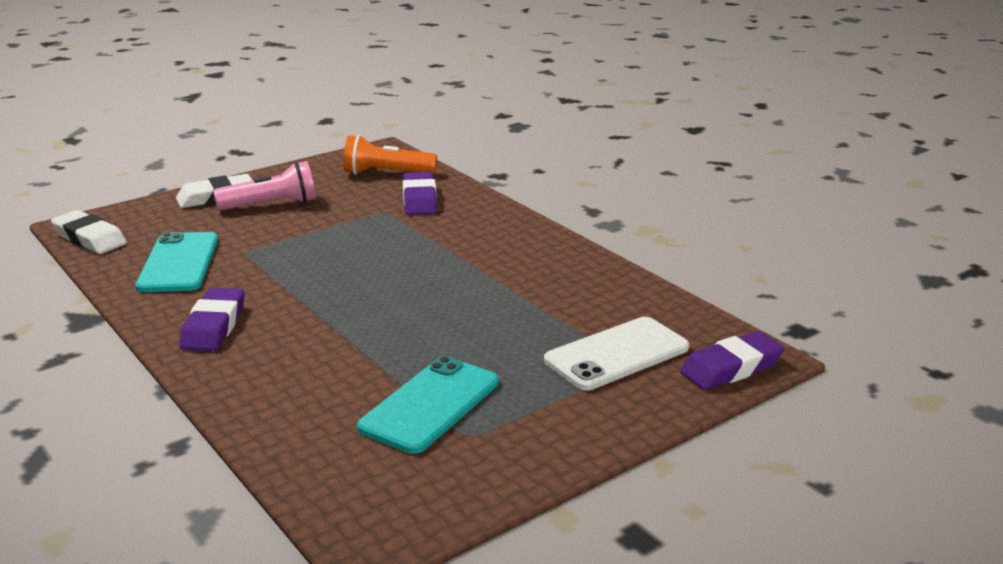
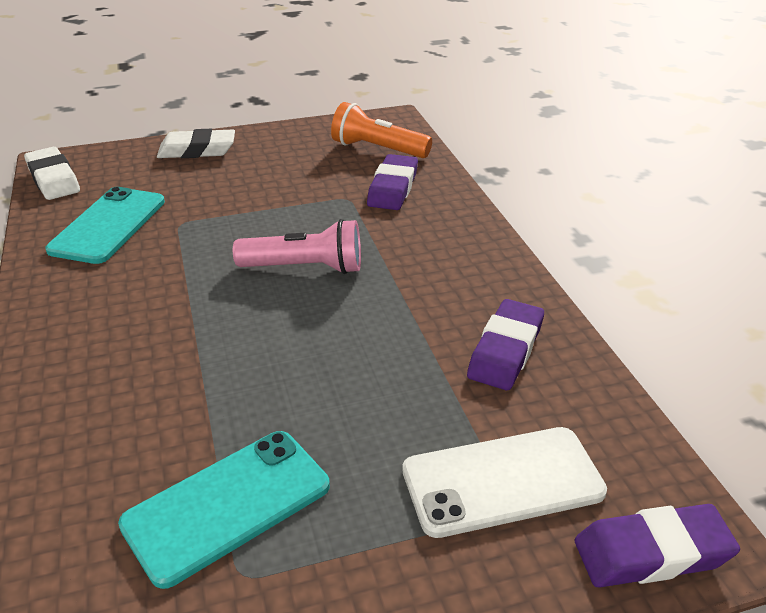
camera: 20 degrees right, 10 degrees up
(214, 326) = (82, 317): purple eraser -> purple eraser (505, 350)
(272, 205) = (242, 169): pink flashlight -> pink flashlight (306, 268)

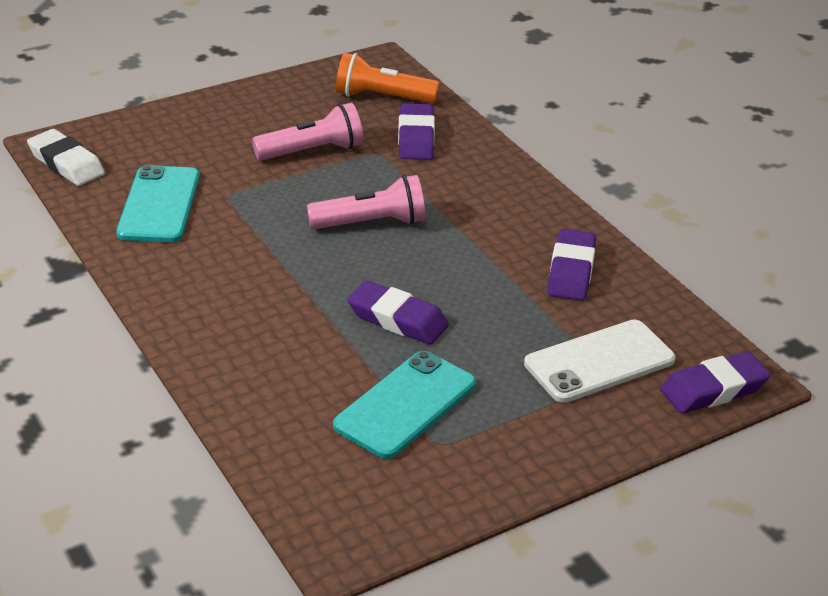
camera: 15 degrees left, 0 degrees up
(197, 150) = (197, 117): white eraser -> none
(277, 383) = (397, 319): none -> purple eraser
(285, 191) = (313, 151): none -> pink flashlight

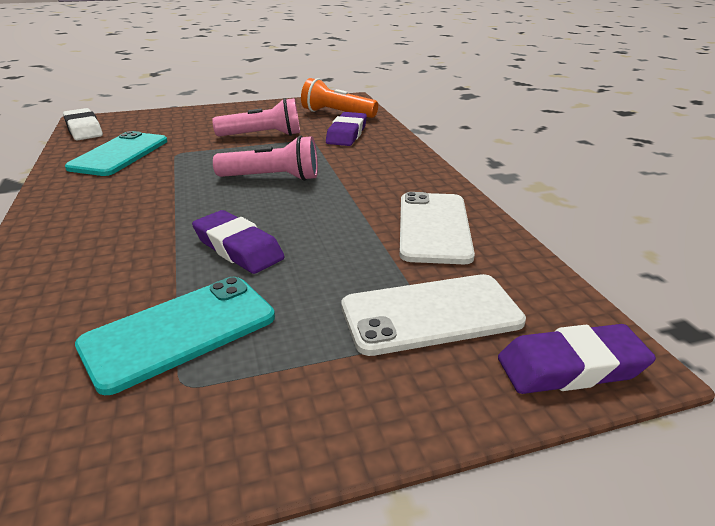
camera: 15 degrees right, 5 degrees down
(571, 271) = (434, 227): purple eraser -> white phone

